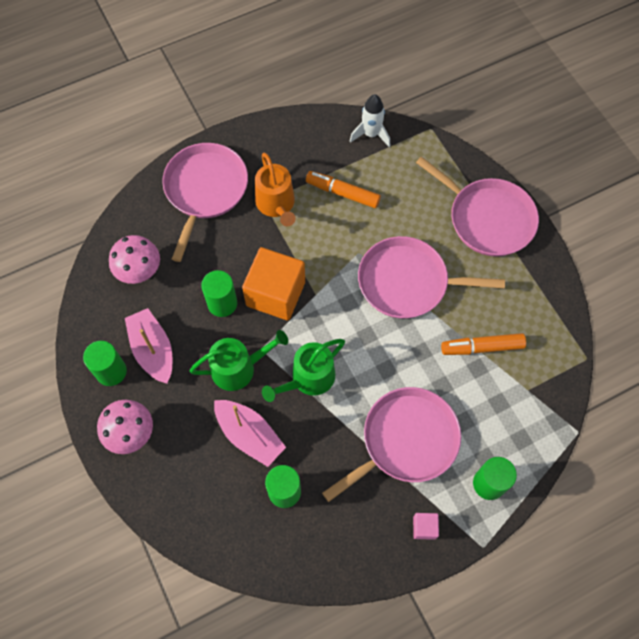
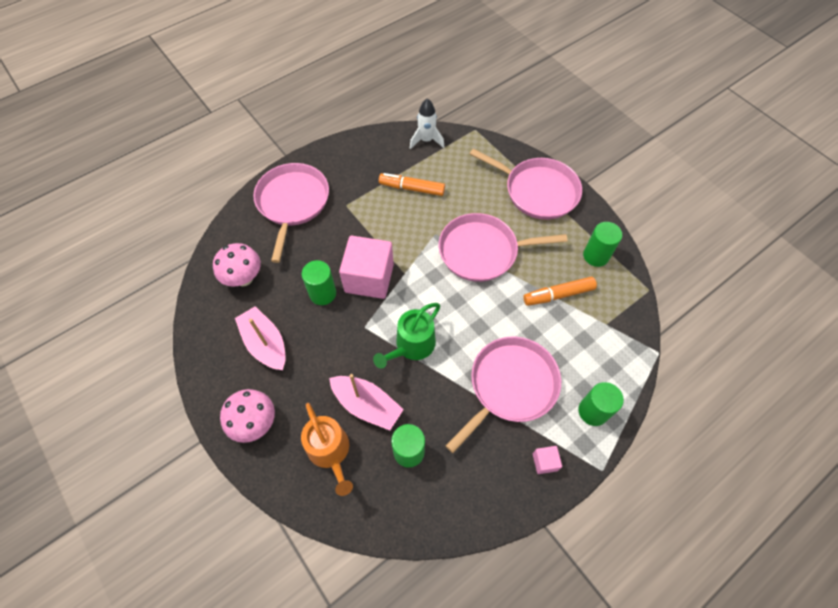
camera: 10 degrees left, 5 degrees down
(111, 371) = (228, 369): green cylinder -> green cylinder (596, 256)
(238, 368) = (346, 347): green watering can -> none
(275, 294) = (369, 278): orange cube -> pink cube
(276, 204) = (357, 205): orange watering can -> orange watering can (330, 451)

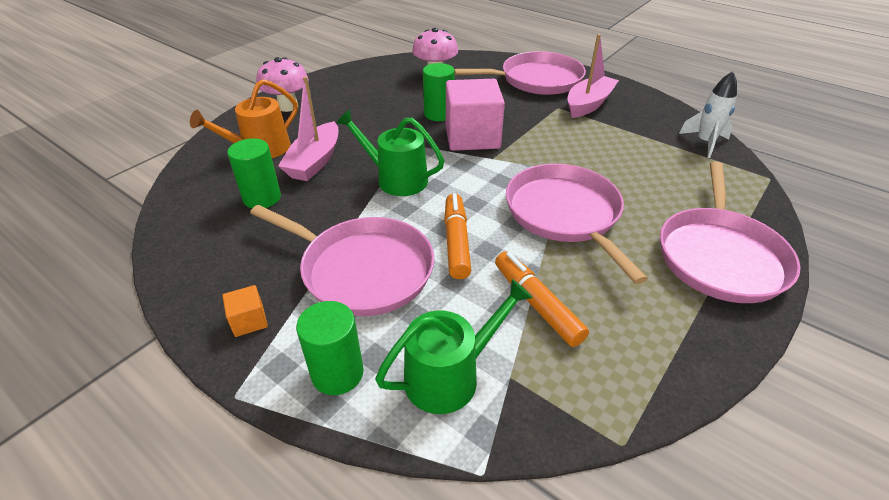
camera: 75 degrees right, 20 degrees down
(265, 343) = (370, 96): pink boat -> pink boat (588, 104)
(412, 188) = (619, 144): orange marker -> orange marker (456, 242)
(544, 462) = (249, 321): pink cube -> orange cube
(596, 256) = (646, 347): green cylinder -> none
(602, 353) = (449, 376): none -> green watering can

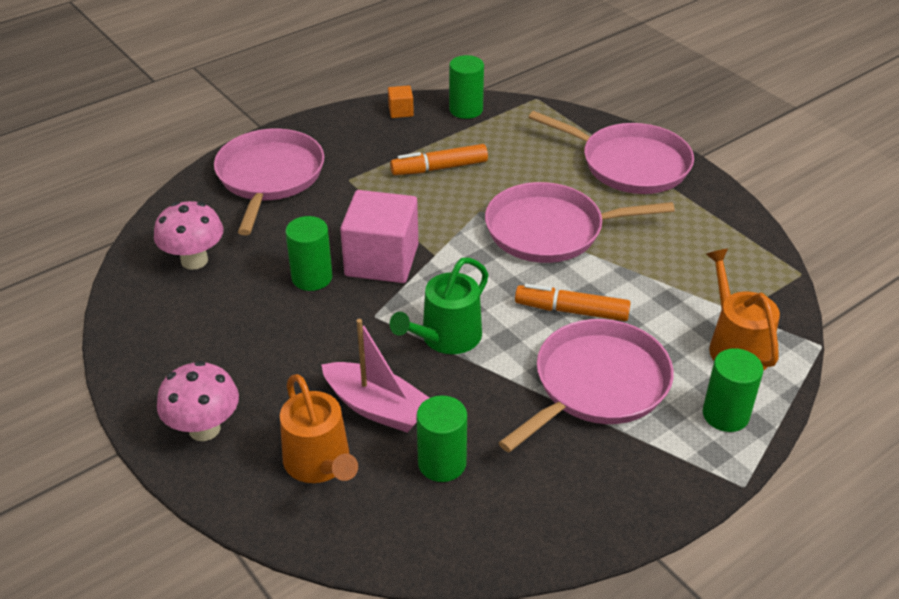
camera: 75 degrees left, 0 degrees up
(249, 321) = (654, 476): orange cube -> orange cube (401, 111)
(449, 376) = (735, 346): green watering can -> orange watering can
(536, 304) = (665, 279): orange marker -> orange marker (439, 168)
(588, 104) = (353, 156): pink boat -> none
(705, 143) = (466, 110): white rocket -> green cylinder

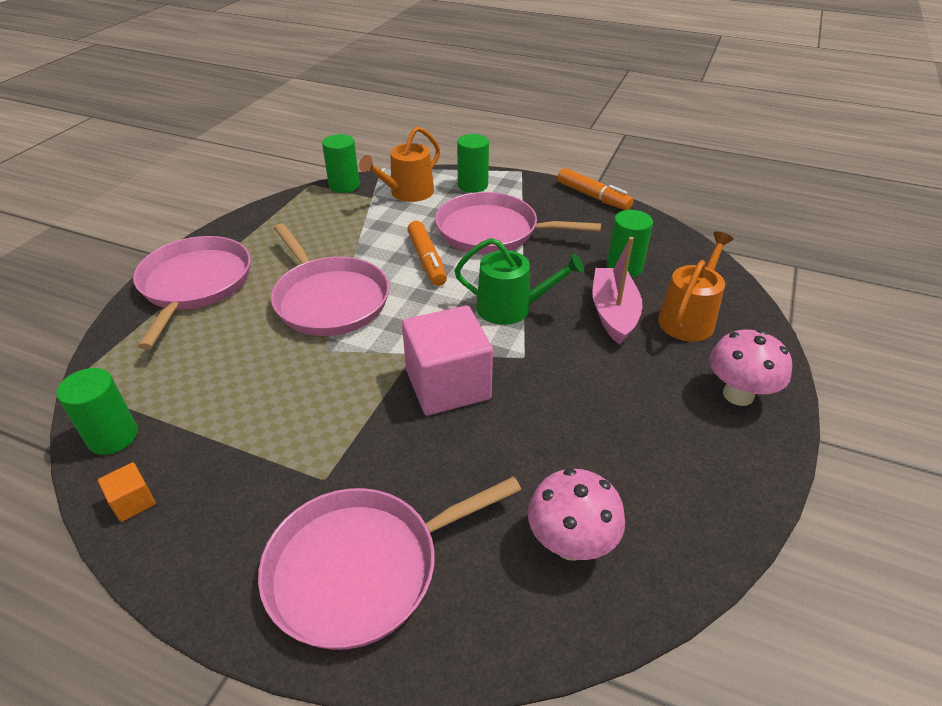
camera: 120 degrees left, 0 degrees up
(312, 277) = (512, 422): green cylinder -> green cylinder (344, 185)
(439, 168) = (260, 408): orange marker -> orange marker (593, 196)

